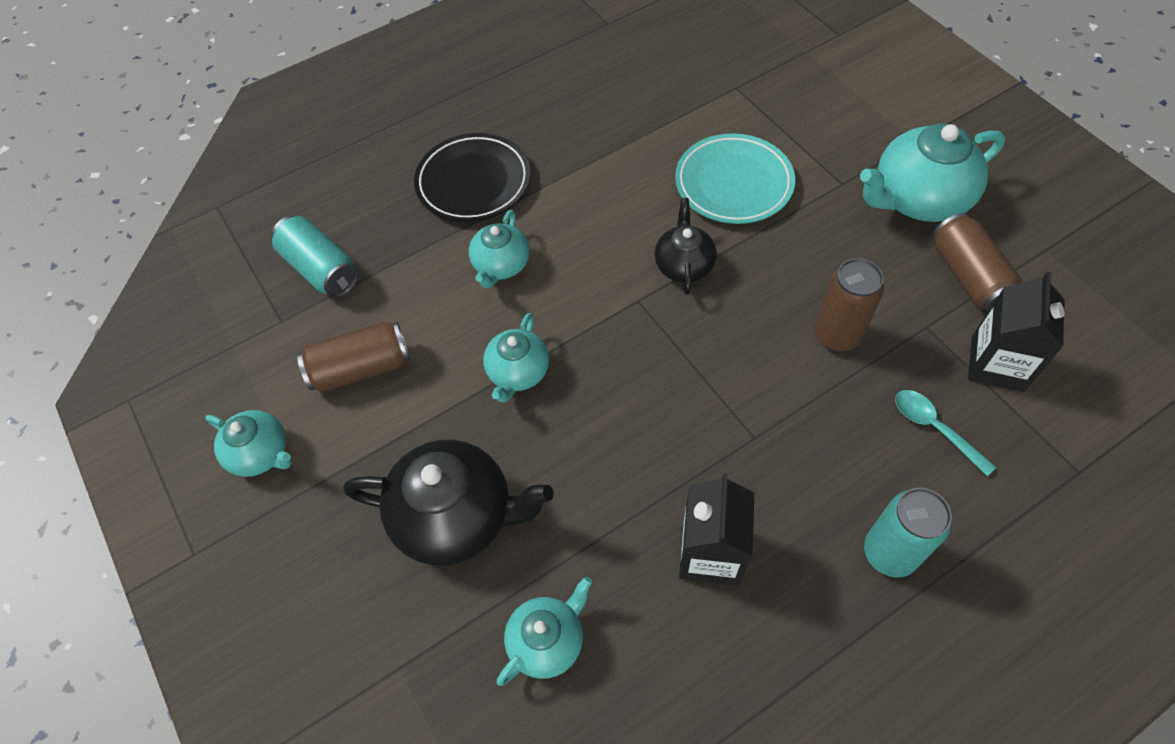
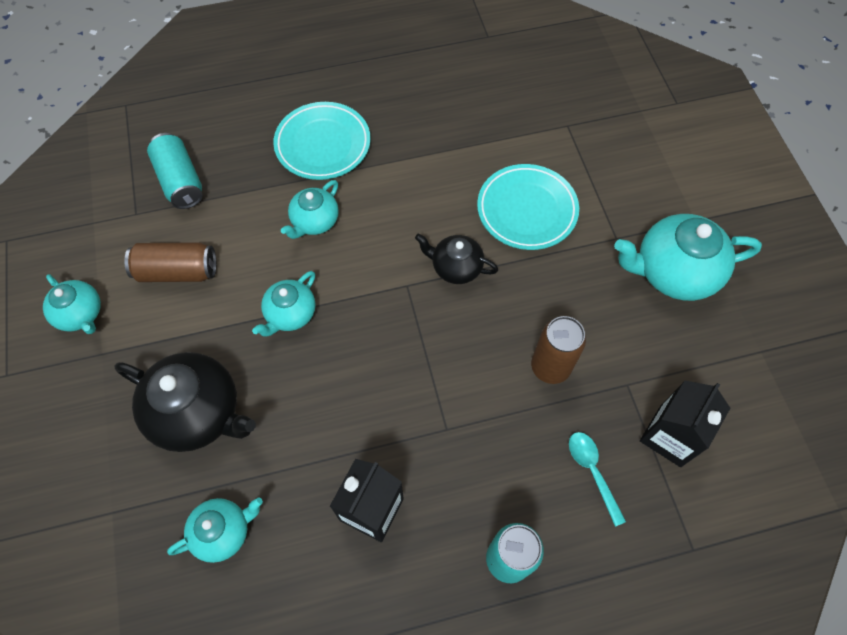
camera: 15 degrees right, 5 degrees up
(473, 182) = (323, 144): black plate -> turquoise plate
(684, 265) = (455, 267): black teapot -> black teapot turned 90 degrees counterclockwise
(968, 276) = (683, 353): brown can -> none

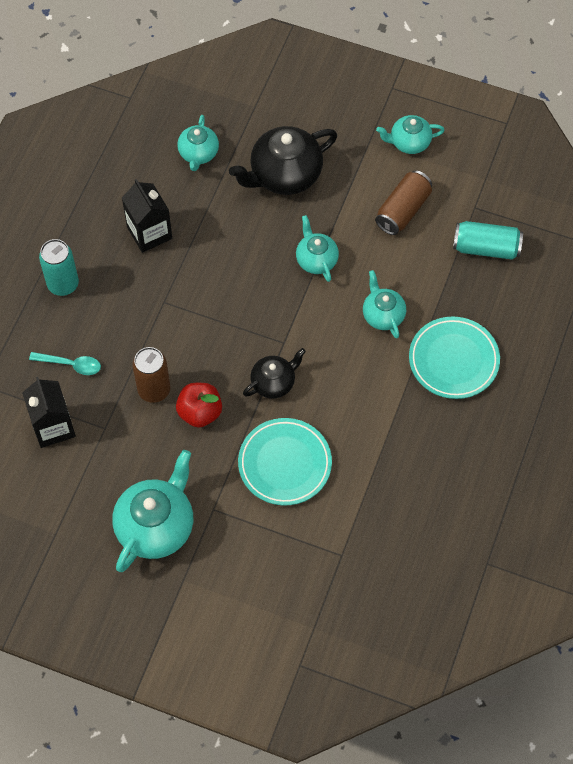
camera: 125 degrees right, 0 degrees up
(538, 310) = (200, 412): none -> red apple

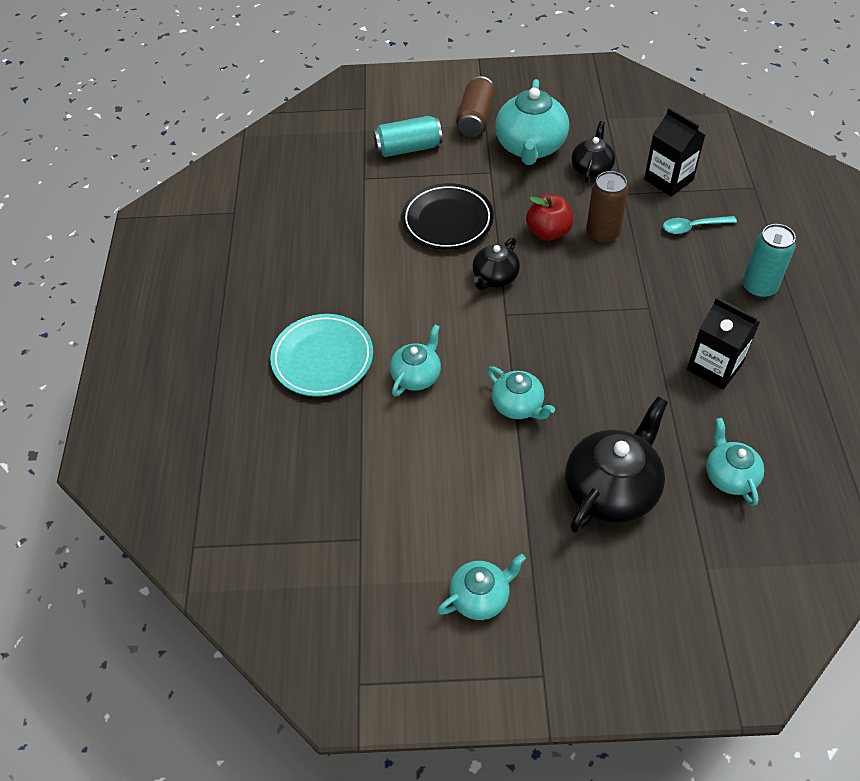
camera: 160 degrees right, 10 degrees down
(114, 471) = (591, 168): none -> black teapot
(285, 464) = (447, 221): turquoise plate -> black plate
(383, 315) = (416, 376): turquoise teapot -> turquoise teapot turned 105 degrees counterclockwise
(403, 210) = (447, 500): brown can -> brown can (475, 119)
(486, 248) = (328, 492): turquoise can -> turquoise can (408, 148)

